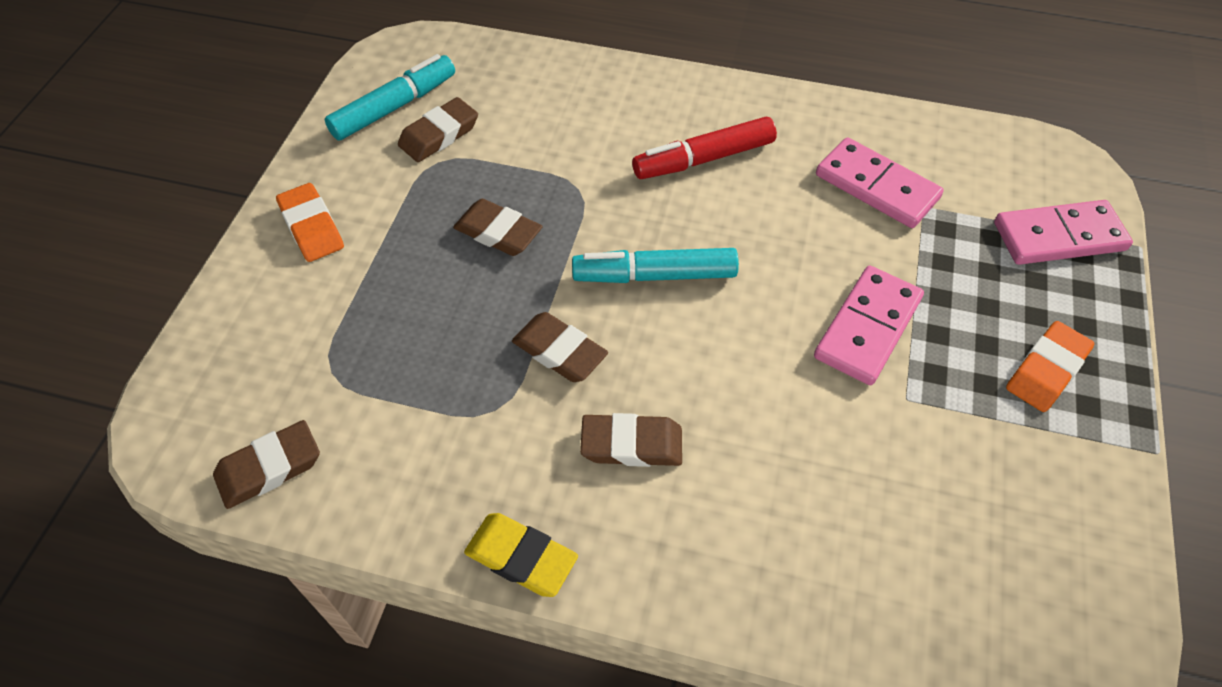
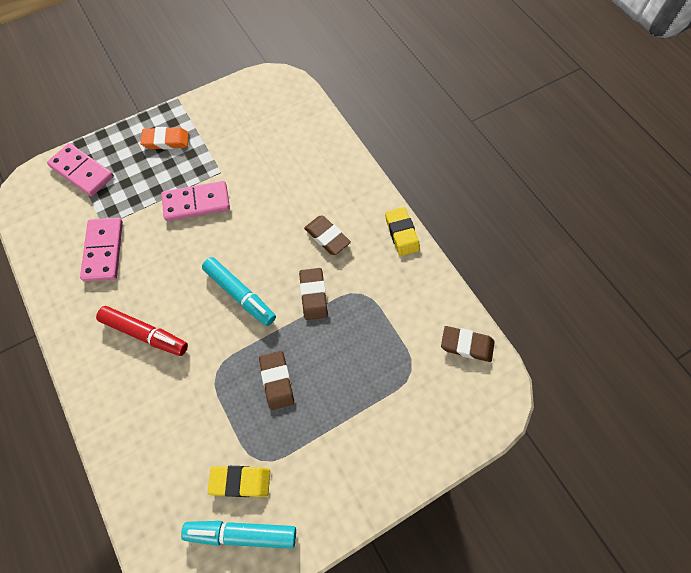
camera: 135 degrees left, 10 degrees up
(312, 227) = (358, 473): orange eraser -> none
(439, 135) = (240, 481): brown eraser -> yellow eraser

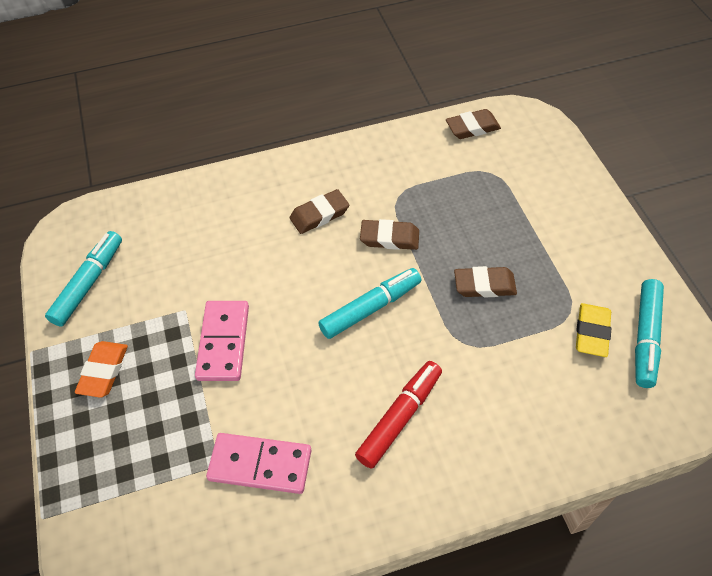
camera: 75 degrees left, 10 degrees down
(82, 171) = (108, 492): pink domino -> none
(234, 109) = (89, 283): none -> turquoise marker
(402, 233) = (335, 151): yellow eraser -> none
(466, 345) = (472, 127): brown eraser -> brown eraser turned 45 degrees clockwise

